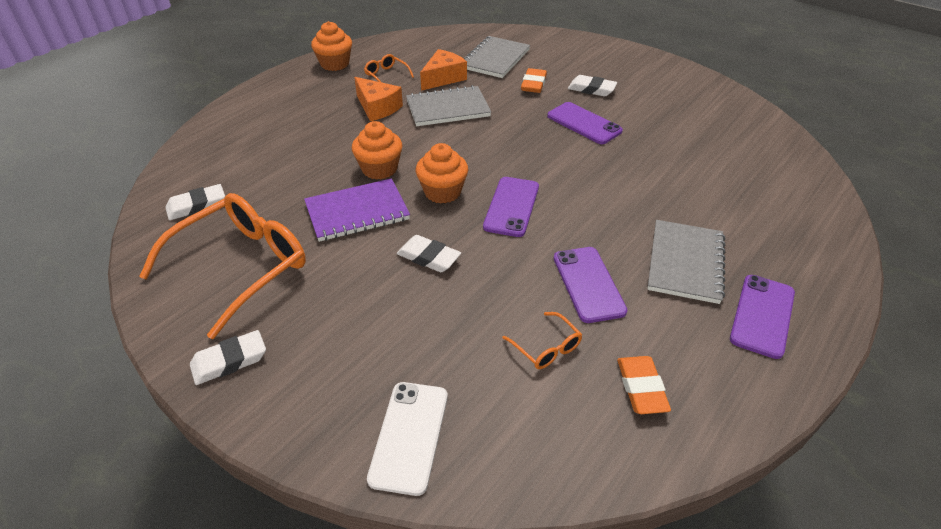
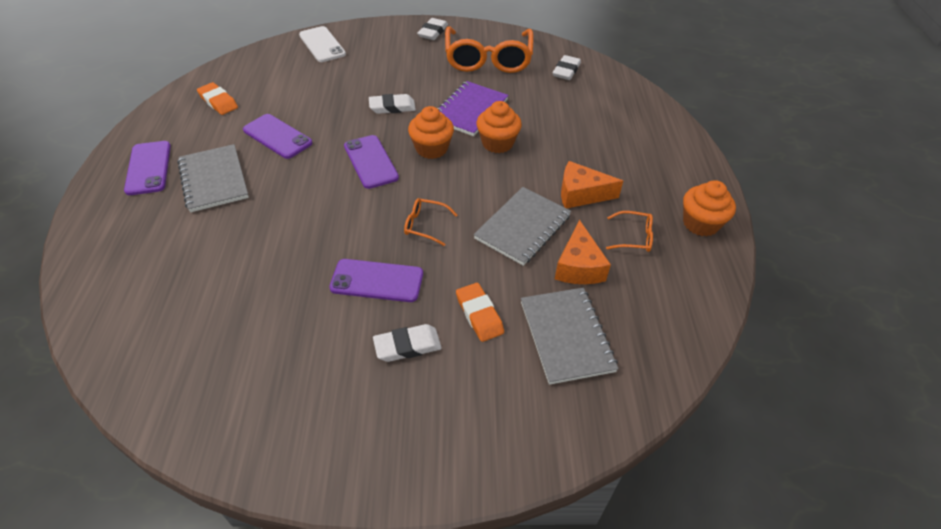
camera: 140 degrees right, 5 degrees up
(546, 348) = (282, 96): orange glasses -> orange glasses (425, 225)

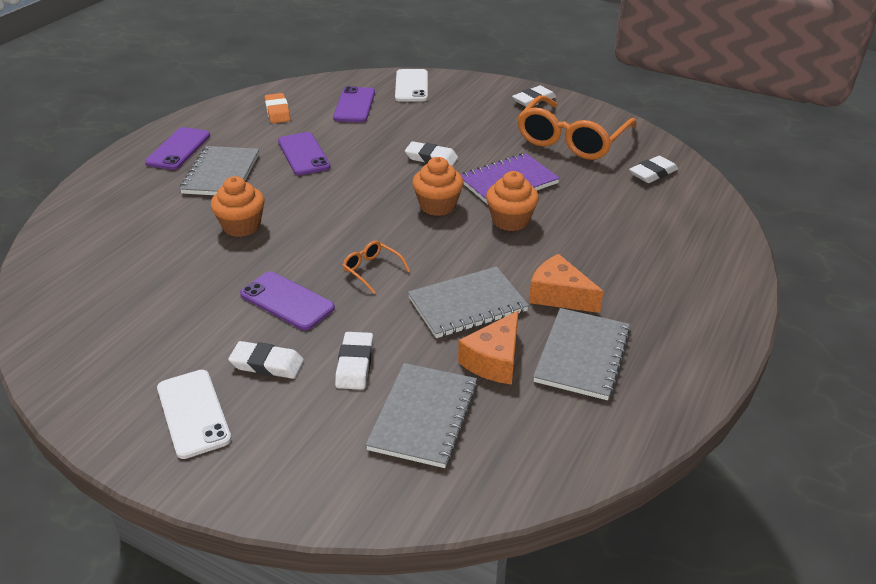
camera: 30 degrees right, 10 degrees down
(370, 162) = (369, 200): purple phone -> purple phone (354, 105)
(381, 420) = (193, 413): none -> white phone
(479, 314) = (355, 364): orange eraser -> white eraser
(634, 237) = (582, 355): orange glasses -> grey notebook
(700, 224) = (676, 370): orange cupcake -> orange cupcake (241, 226)

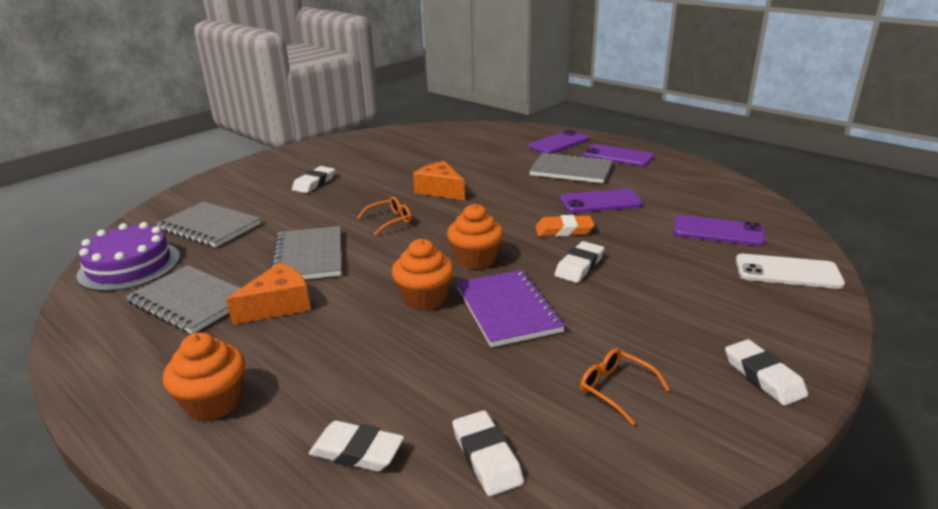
camera: 105 degrees right, 10 degrees down
(193, 413) = (292, 165): white phone -> none
(241, 226) = (484, 177): orange cupcake -> orange cupcake (213, 402)
(277, 112) = (695, 193): orange eraser -> orange eraser (564, 230)
(287, 301) = (375, 190): purple phone -> purple phone (558, 143)
(355, 364) = (285, 208): white eraser -> white eraser (357, 451)
(494, 360) = (231, 259): orange cheese -> orange cheese (440, 190)
(541, 445) = (129, 265): none -> purple cake
(572, 140) = (616, 389): orange glasses -> orange glasses, size x0.42

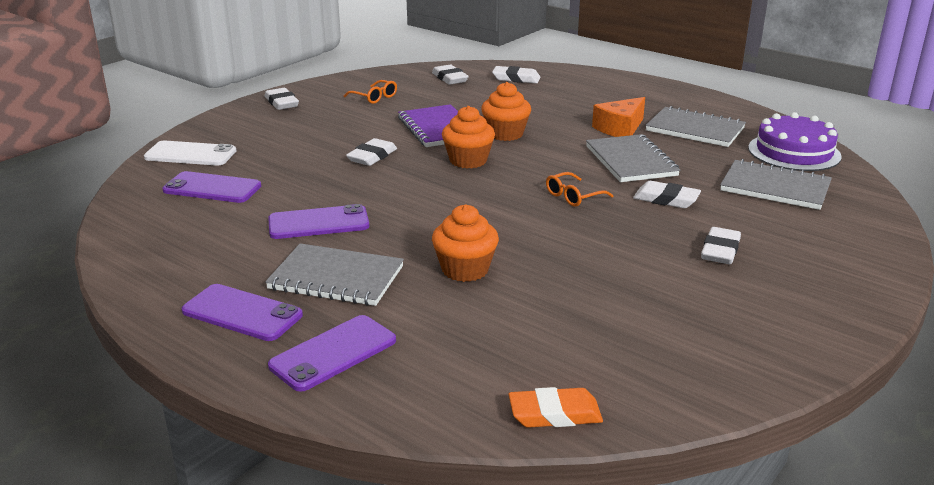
camera: 175 degrees right, 0 degrees up
(213, 402) = (610, 90): orange cupcake -> orange cupcake (465, 269)
(314, 217) = (666, 199): none -> white eraser
(440, 190) = (530, 239): orange cheese -> none
(564, 230) = (376, 188): orange eraser -> orange eraser (555, 414)

